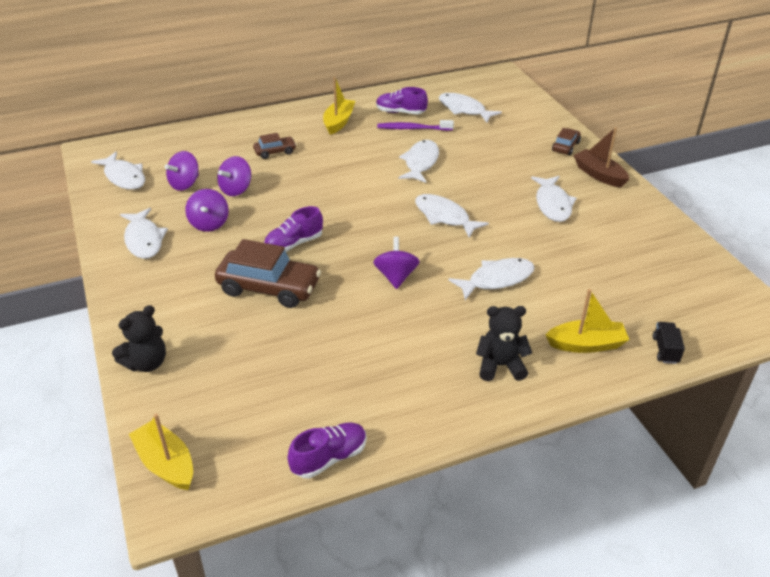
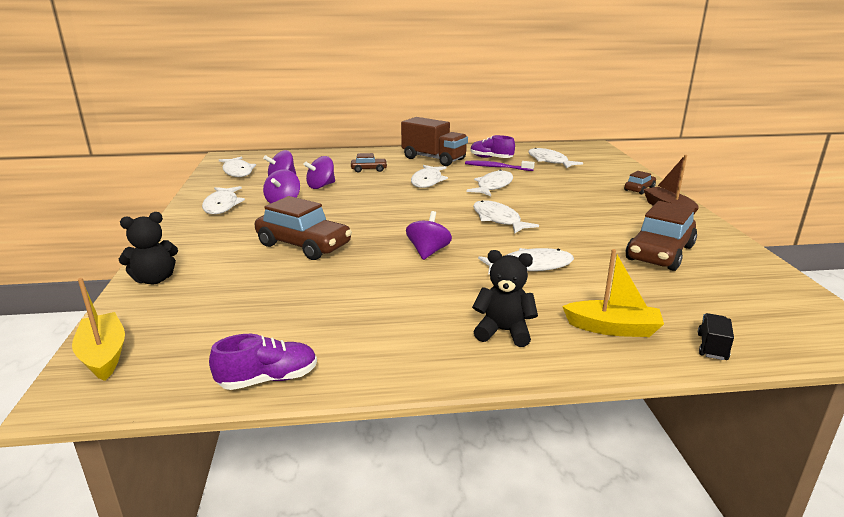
camera: 15 degrees right, 15 degrees down
(294, 244) = (346, 221): purple shoe -> none
(339, 122) = (434, 159): yellow boat -> brown truck
(552, 204) = (612, 222): white fish -> white fish (427, 181)
(604, 242) = (660, 253): none -> brown car

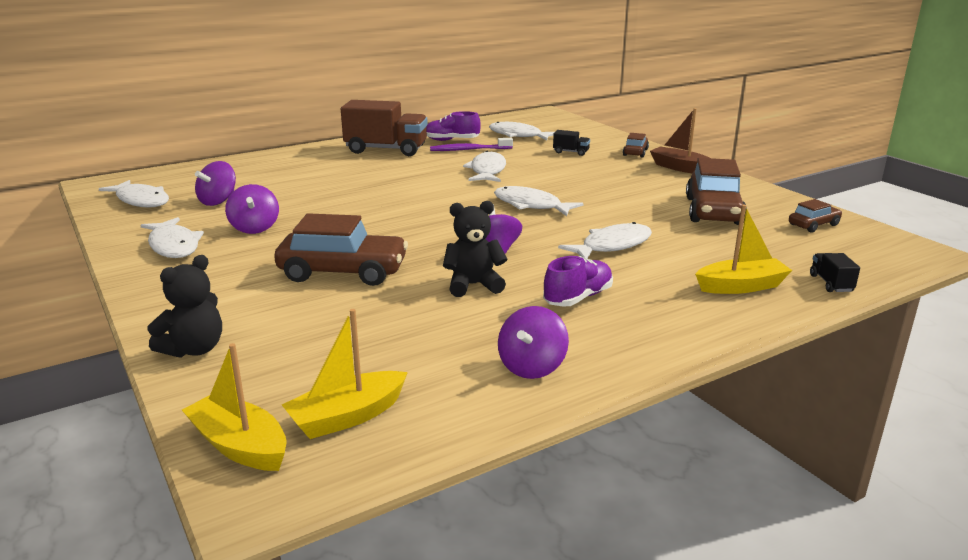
camera: 25 degrees left, 0 degrees up
(187, 354) = (347, 416): none -> yellow boat
(268, 379) = (472, 415): purple shoe -> purple shoe (578, 298)
(321, 186) = (282, 201): purple spinning top -> purple spinning top (532, 367)
(369, 169) = (320, 173): brown car -> brown car (813, 225)
(427, 181) = (407, 176): white fish -> none
(503, 331) = (652, 312): black teddy bear -> black teddy bear (473, 285)
(580, 181) = (571, 152): none -> black truck

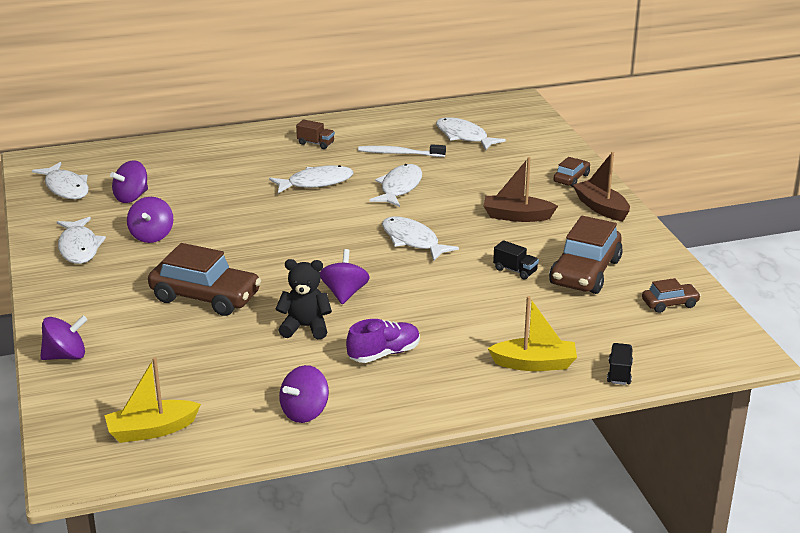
camera: 15 degrees right, 5 degrees up
(194, 349) = (66, 356): black teddy bear -> purple spinning top
(240, 446) = (73, 439): yellow boat -> none
(386, 150) = (316, 143): brown truck -> brown truck, size x0.43
(451, 140) = (389, 136): purple shoe -> none
(469, 150) = (399, 153): purple toothbrush -> white toothbrush
(571, 152) = (502, 170): black truck -> black truck (515, 270)
(612, 180) = (517, 216): none -> brown boat
(612, 246) = (454, 301): white fish -> white fish (316, 182)

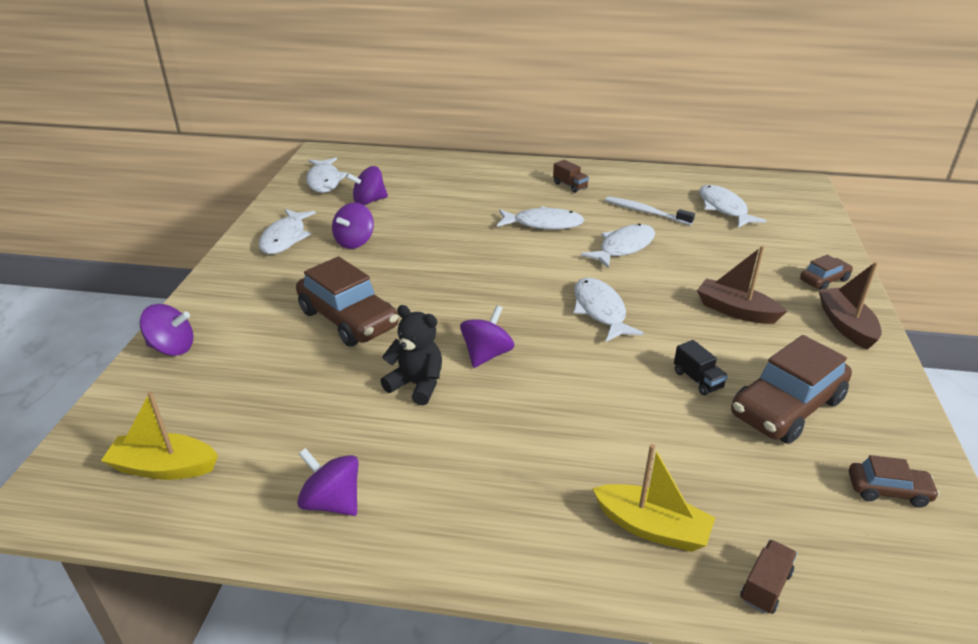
camera: 25 degrees right, 5 degrees up
(305, 412) = (332, 502): purple spinning top -> purple spinning top turned 60 degrees clockwise
(384, 354) = (476, 448): purple shoe -> none
(619, 373) = (765, 586): black truck -> brown truck

